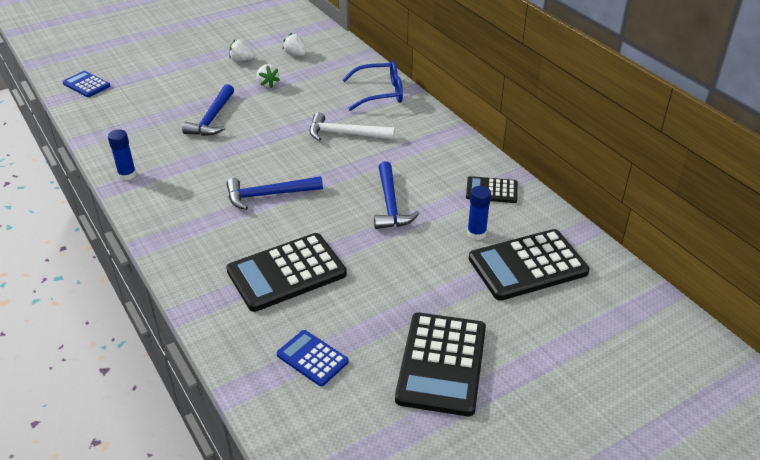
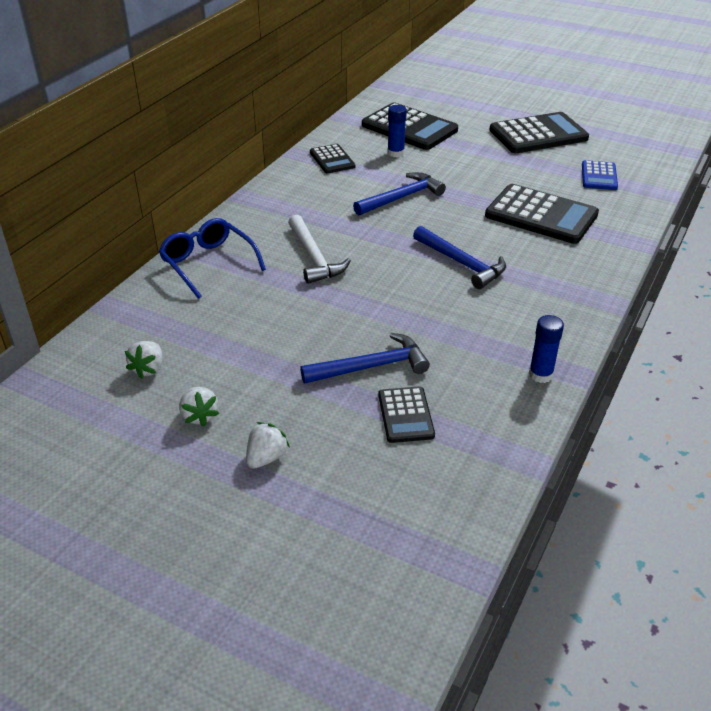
camera: 120 degrees left, 0 degrees up
(86, 85) = (404, 562): blue calculator -> none
(163, 116) = (405, 415): none -> black calculator
(267, 84) = (251, 358): white strawberry -> white strawberry (266, 458)

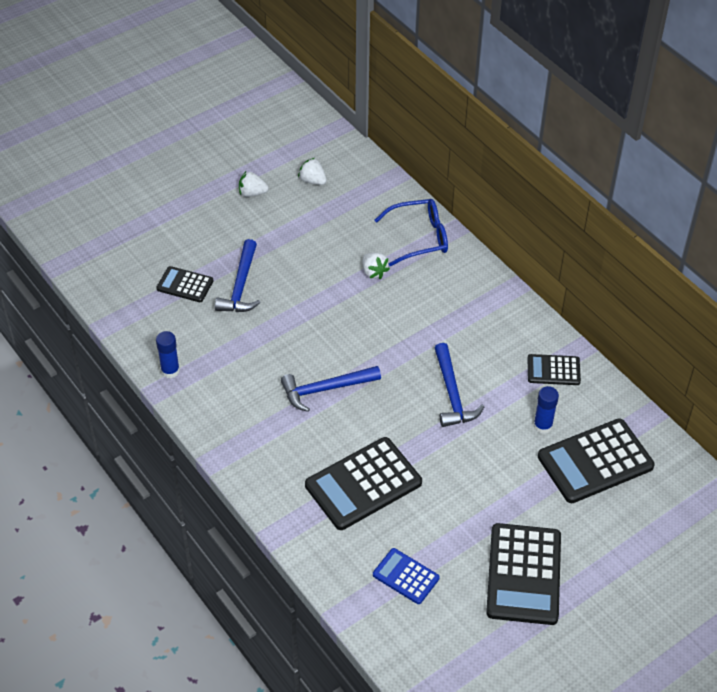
camera: 115 degrees right, 10 degrees up
(266, 458) = (196, 212): white strawberry -> white strawberry (374, 272)
(314, 257) = (390, 300): white hammer -> none

